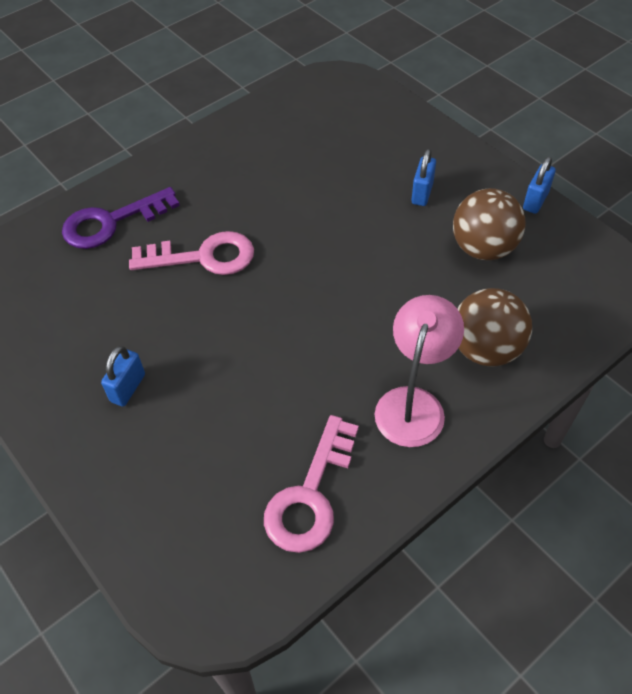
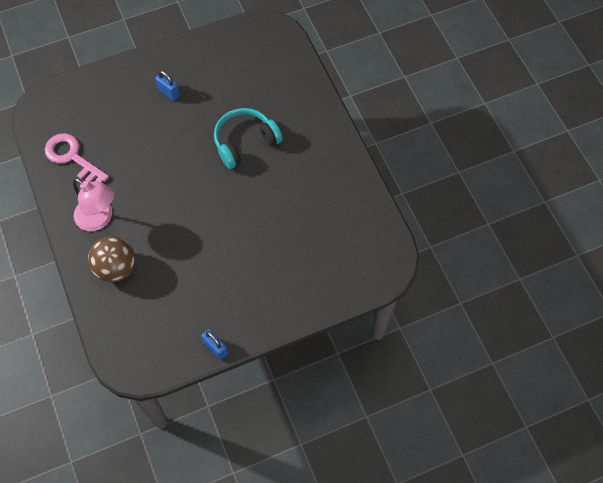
camera: 105 degrees right, 10 degrees up
(112, 222) = (292, 101): purple key -> none
(203, 257) = (245, 142): pink key -> turquoise headphones
(422, 193) = (250, 279): blue padlock -> none
(483, 248) = (189, 297): brown ball -> none

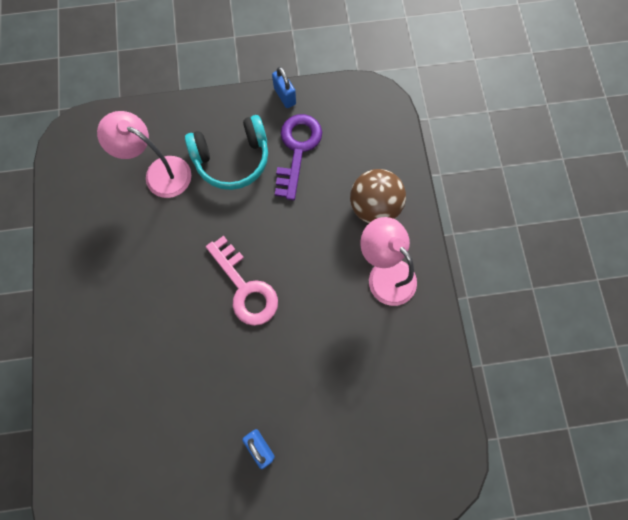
camera: 165 degrees left, 10 degrees up
(72, 157) = (409, 372): pink key -> pink key (245, 287)
(192, 300) = (297, 150): none -> purple key
(245, 142) = (180, 335): turquoise headphones -> turquoise headphones (232, 159)
(304, 252) = (159, 172): none -> pink lamp

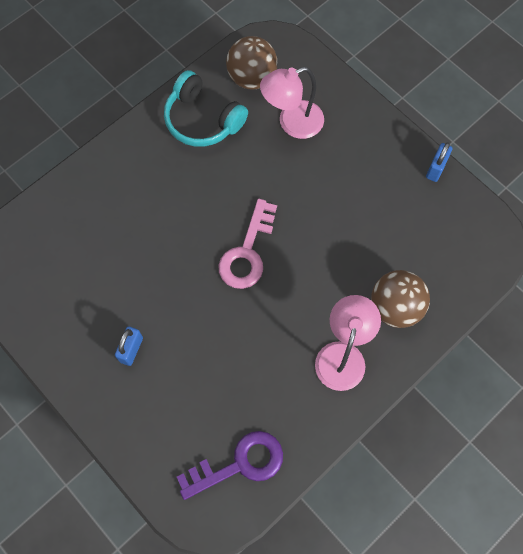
camera: 55 degrees right, 5 degrees down
(91, 175) = (252, 78): none -> brown ball
(159, 172) = (292, 123): pink lamp -> pink lamp turned 105 degrees counterclockwise
(232, 159) = (346, 168): turquoise headphones -> turquoise headphones (202, 120)
(297, 150) = (396, 211): purple key -> purple key (239, 464)

